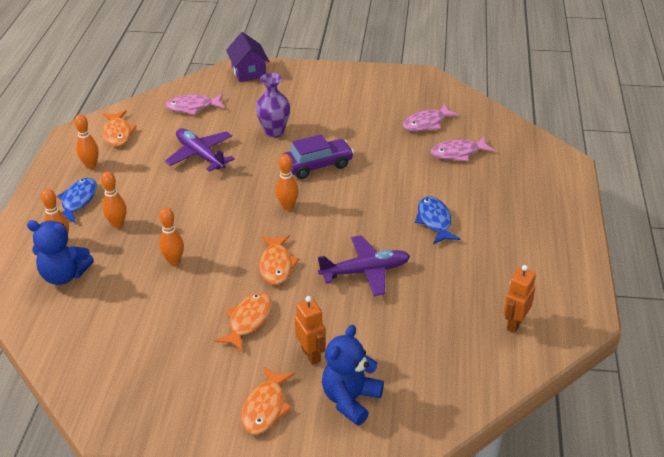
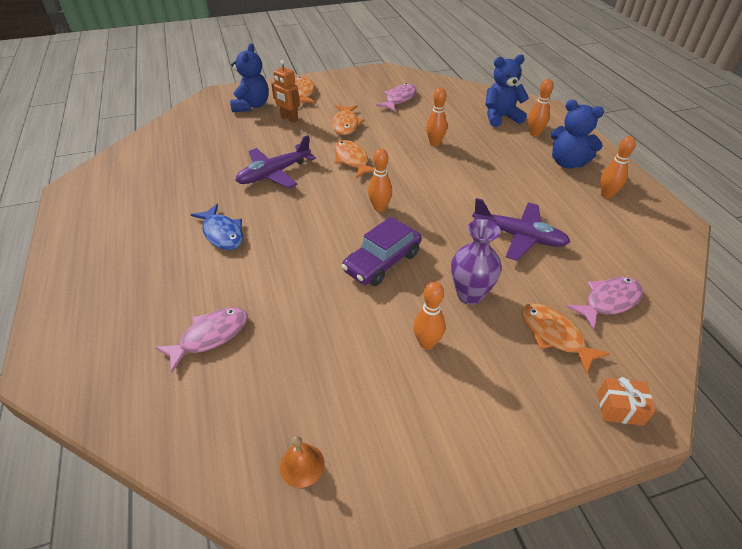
camera: 155 degrees right, 5 degrees up
(78, 201) = (567, 163): blue fish -> blue teddy bear
(118, 133) = (636, 236): orange fish -> orange fish (554, 335)
(118, 224) = (510, 155): orange bowling pin -> orange bowling pin (427, 343)
(248, 71) = (620, 408): purple house -> orange gift
(421, 92) = (302, 465): none -> orange bell
(426, 123) = (269, 382): pink fish -> pink fish (399, 99)
(515, 323) = (137, 168): orange robot -> none

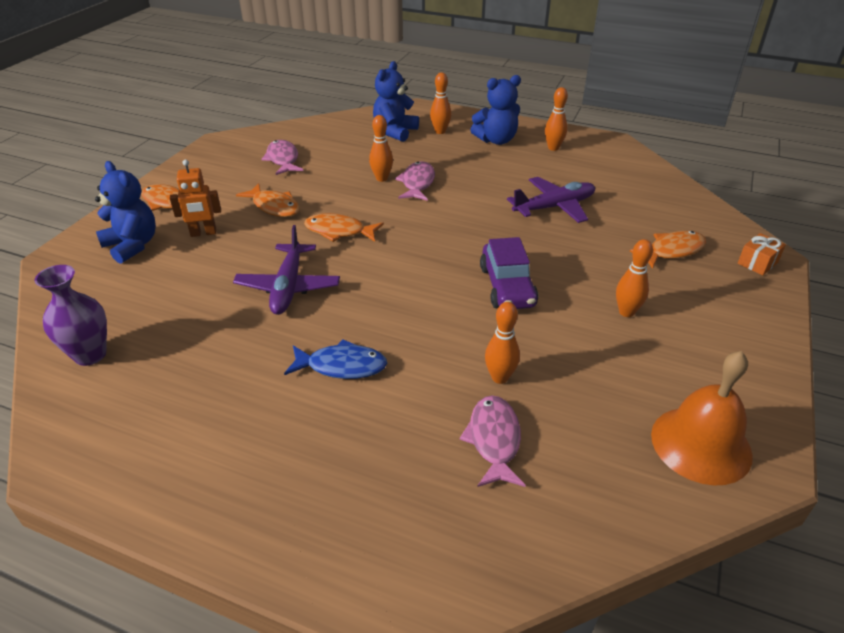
camera: 50 degrees left, 5 degrees down
(302, 465) = (701, 444): orange bell -> orange bell, size x2.14
(379, 208) = (432, 252): orange bowling pin -> orange bowling pin (500, 377)
(470, 294) = (594, 264): purple vase -> purple vase (90, 355)
(554, 335) = (672, 251): orange fish -> orange fish turned 150 degrees clockwise
(608, 301) = (661, 211): pink fish -> pink fish (417, 183)

